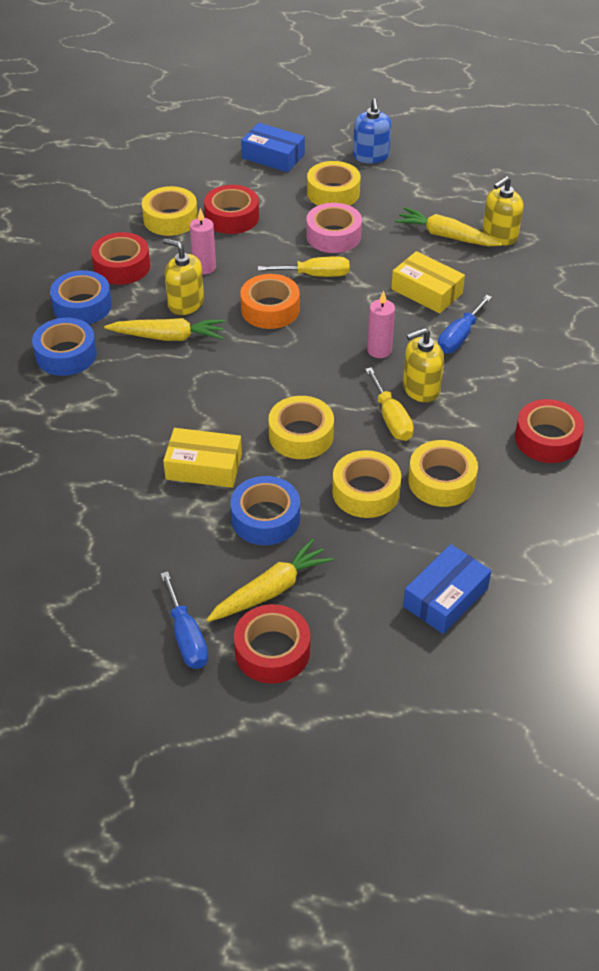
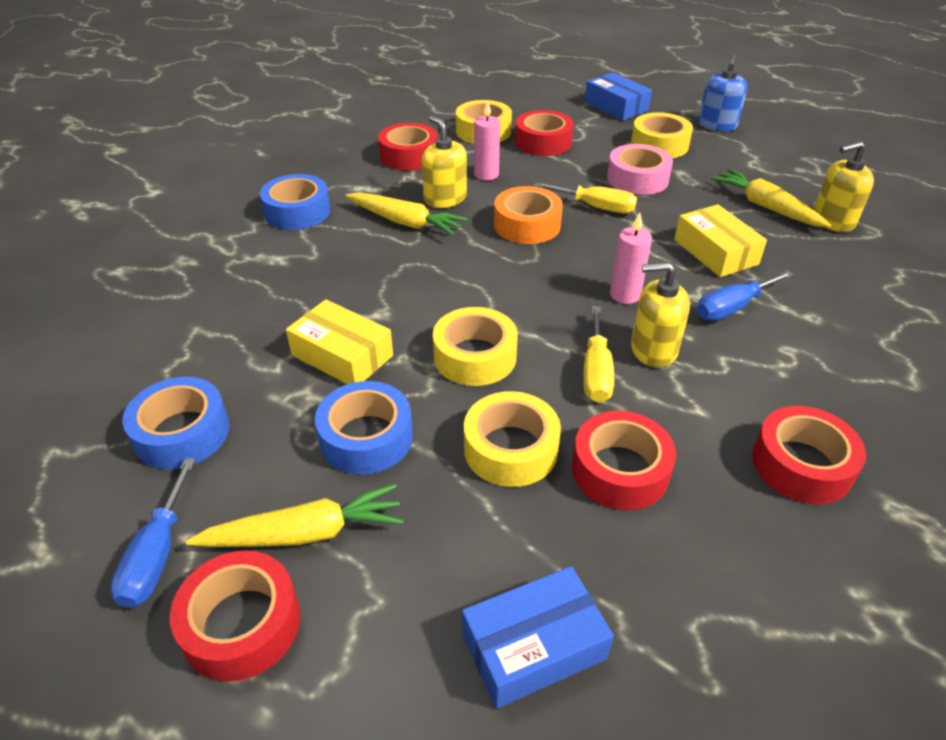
camera: 25 degrees right, 5 degrees down
(82, 306) = (347, 177): blue tape -> blue tape (182, 433)
(441, 481) = (620, 470): yellow tape -> red tape

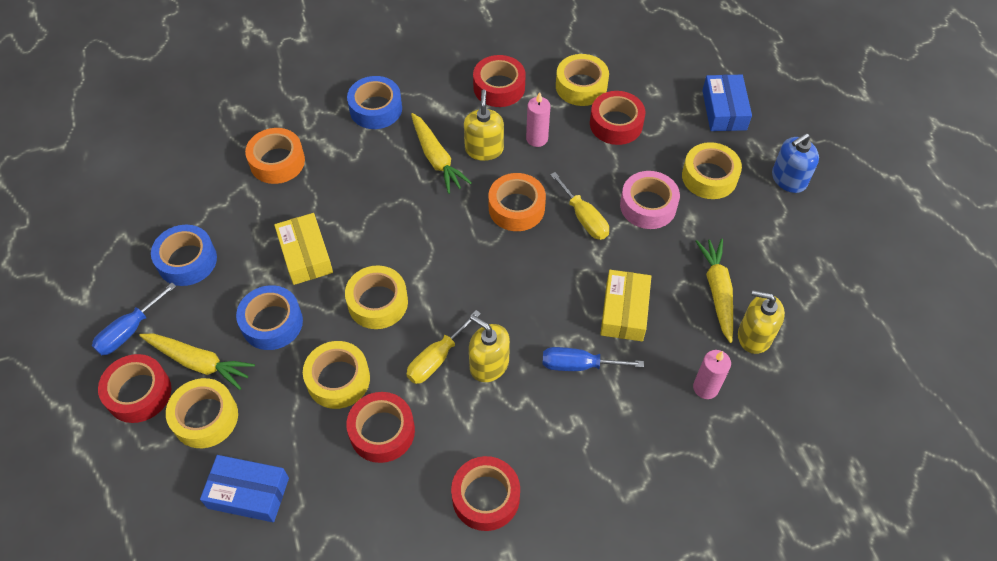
camera: 35 degrees right, 15 degrees up
(221, 293) = (277, 162): none -> orange tape
(377, 592) = (205, 417): none -> yellow tape
(625, 295) = (518, 310): pink candle -> pink candle (705, 387)

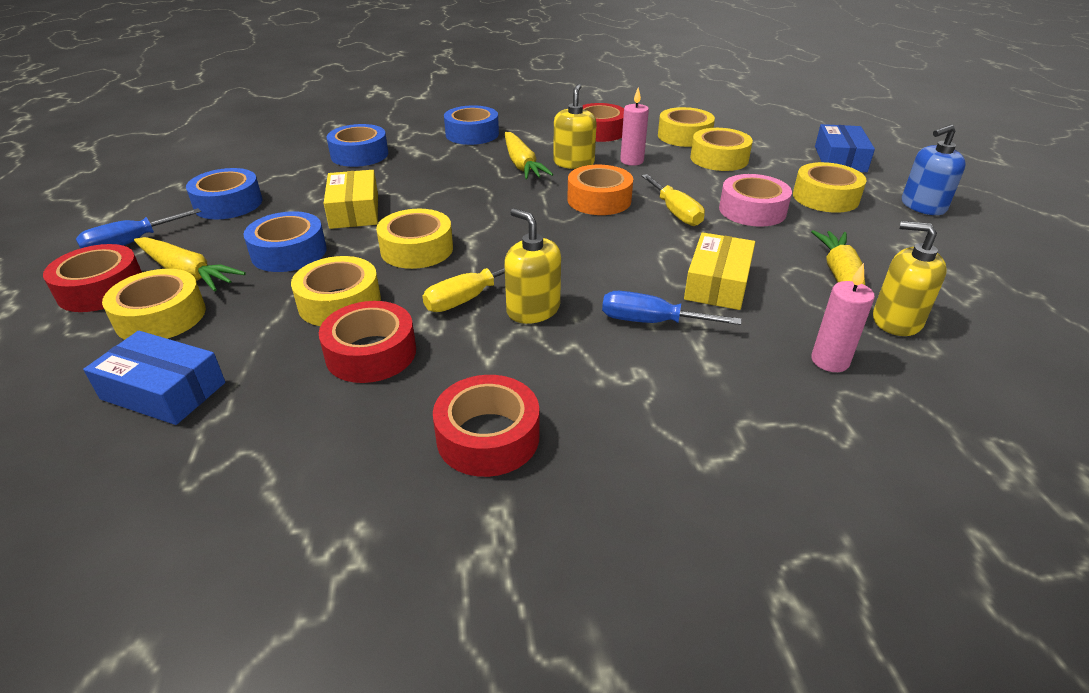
camera: 10 degrees right, 20 degrees down
(277, 162) = (359, 155): orange tape -> blue tape
(616, 124) = (719, 159): red tape -> yellow tape

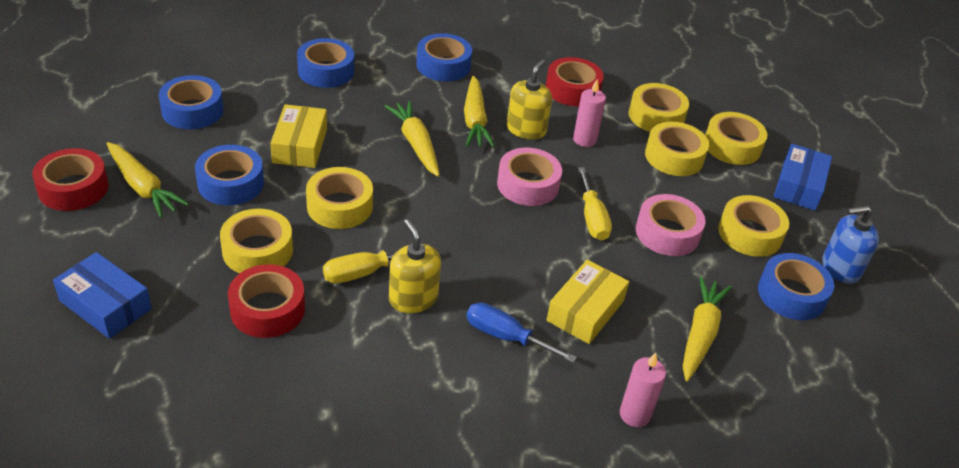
camera: 10 degrees right, 5 degrees up
(130, 243) = (103, 141): blue screwdriver -> none
(161, 317) = (115, 230): yellow tape -> yellow tape (732, 146)
(473, 190) = (416, 144): none -> yellow carrot
(488, 437) = (330, 410): red tape -> none
(599, 200) = (528, 185): orange tape -> pink tape
(896, 320) = (720, 390): yellow soap dispenser -> none
(897, 232) = (791, 294): none -> blue tape

